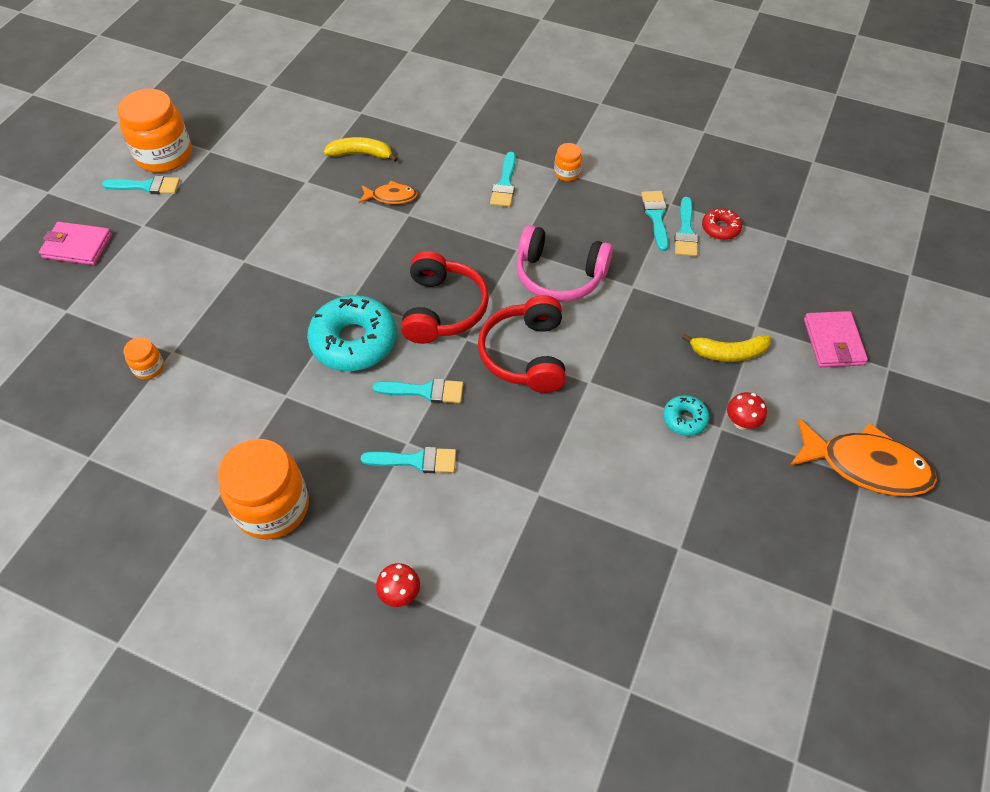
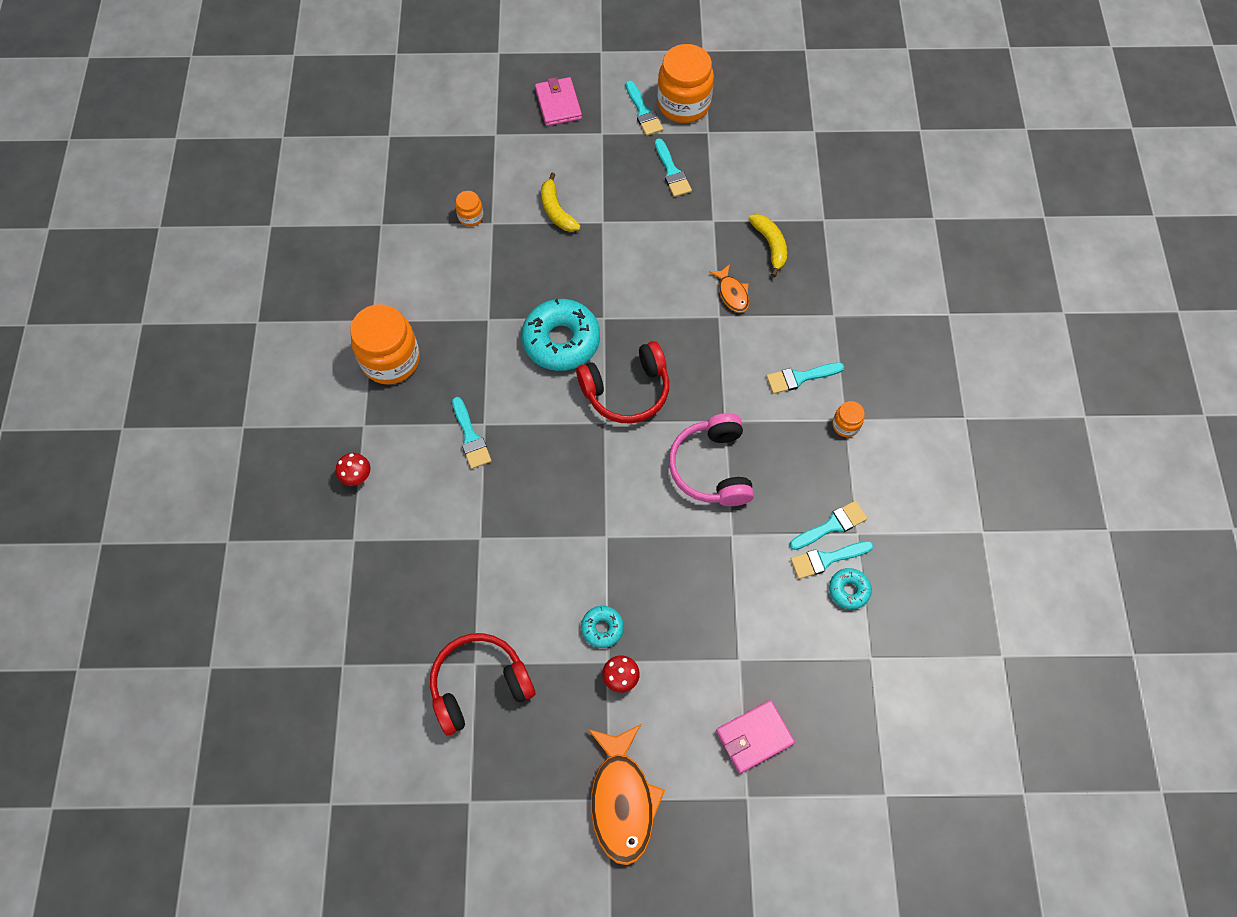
camera: 65 degrees right, 10 degrees up
(424, 391) = (537, 414): turquoise brush -> turquoise brush (672, 172)
(526, 355) = (610, 475): red headphones -> red headphones (479, 685)
(720, 228) = (849, 590): red donut -> turquoise donut
(728, 353) = (693, 643): yellow banana -> yellow banana (556, 211)

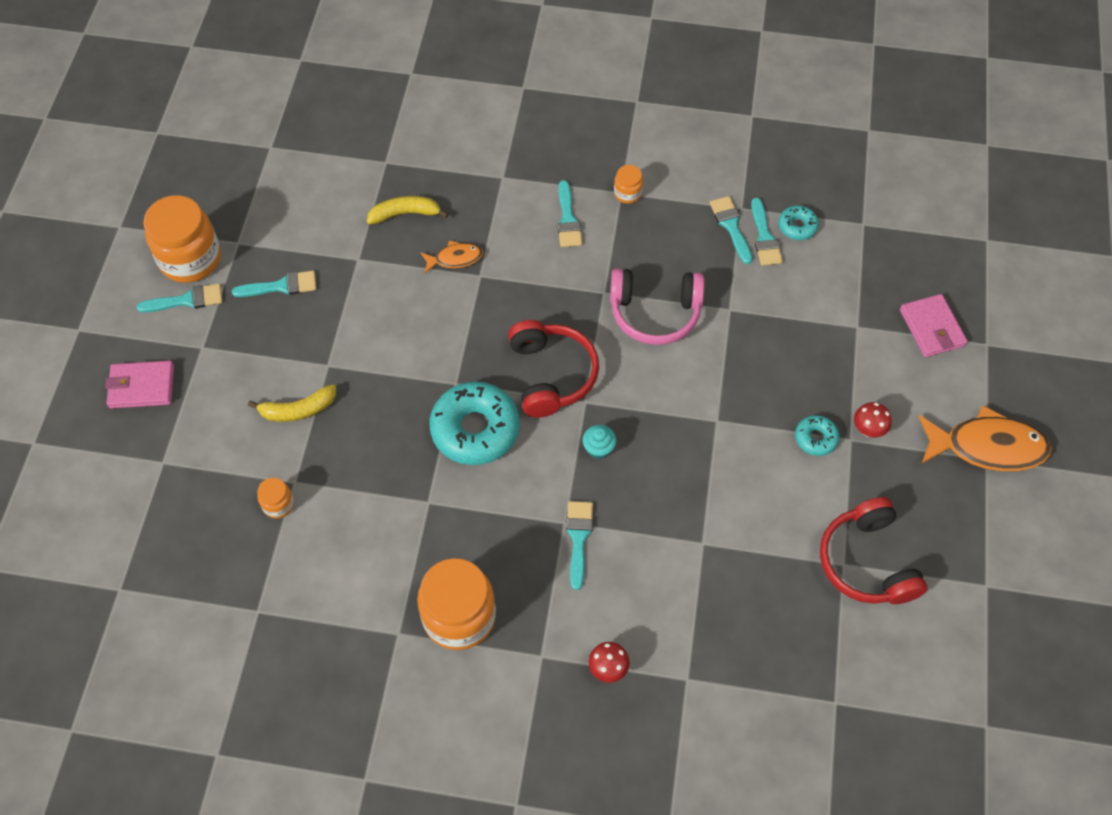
camera: 80 degrees left, 5 degrees down
(470, 437) = (578, 538): turquoise brush -> turquoise brush turned 75 degrees counterclockwise
(559, 440) = (598, 448): none -> turquoise cupcake

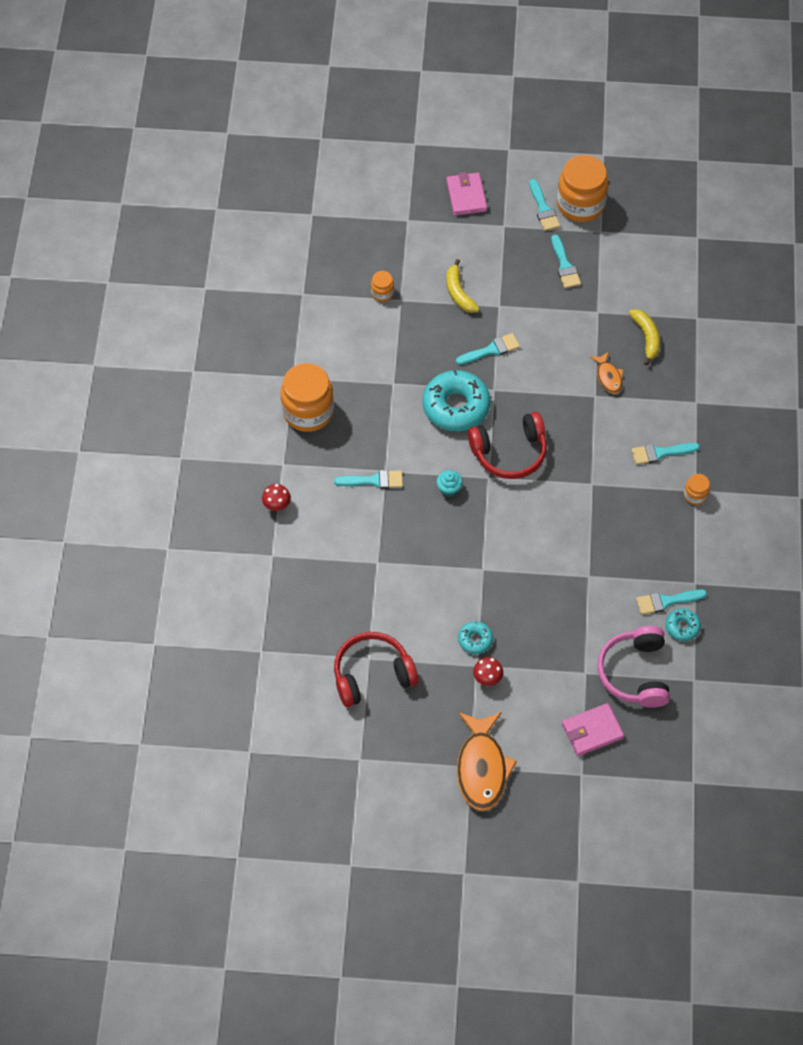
camera: 85 degrees right, 0 degrees up
(655, 313) = (577, 521): pink headphones -> pink headphones (635, 673)
(731, 226) = (673, 575): turquoise brush -> turquoise brush (491, 350)

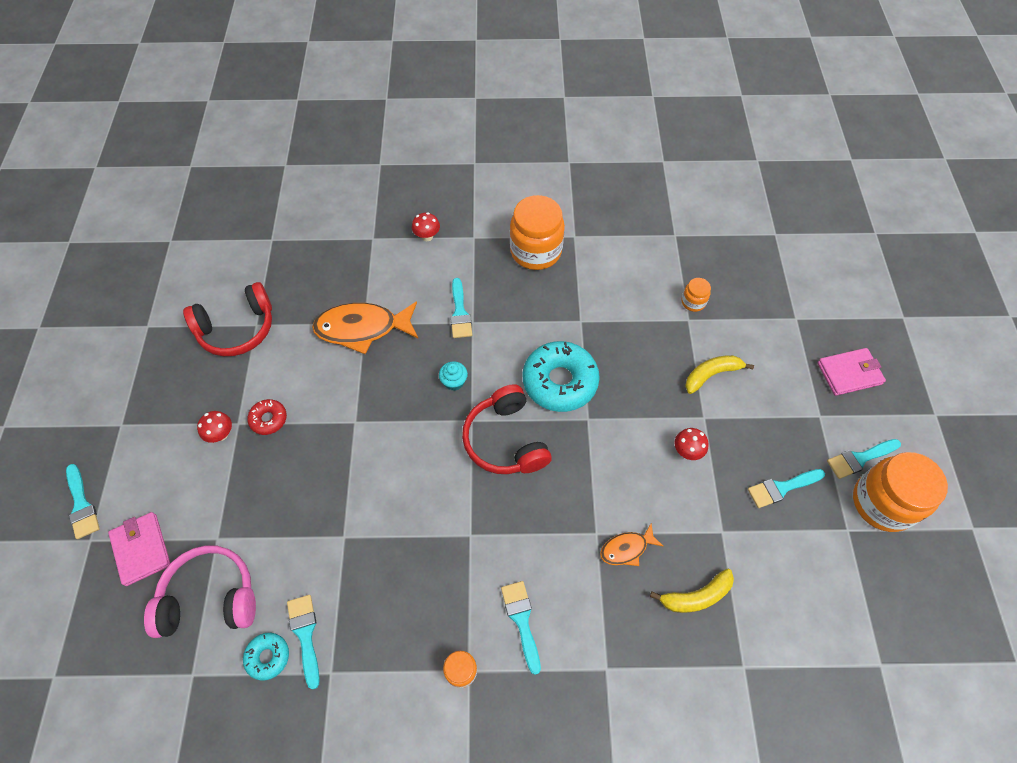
camera: 85 degrees right, 0 degrees up
(372, 675) = (237, 329): red headphones -> red headphones turned 90 degrees clockwise
(475, 640) = (268, 419): turquoise donut -> red donut
(482, 768) = (117, 435): orange fish -> orange fish (362, 328)
(491, 350) = (641, 412): turquoise brush -> turquoise brush (81, 505)
(529, 323) = (687, 451): none -> red mushroom

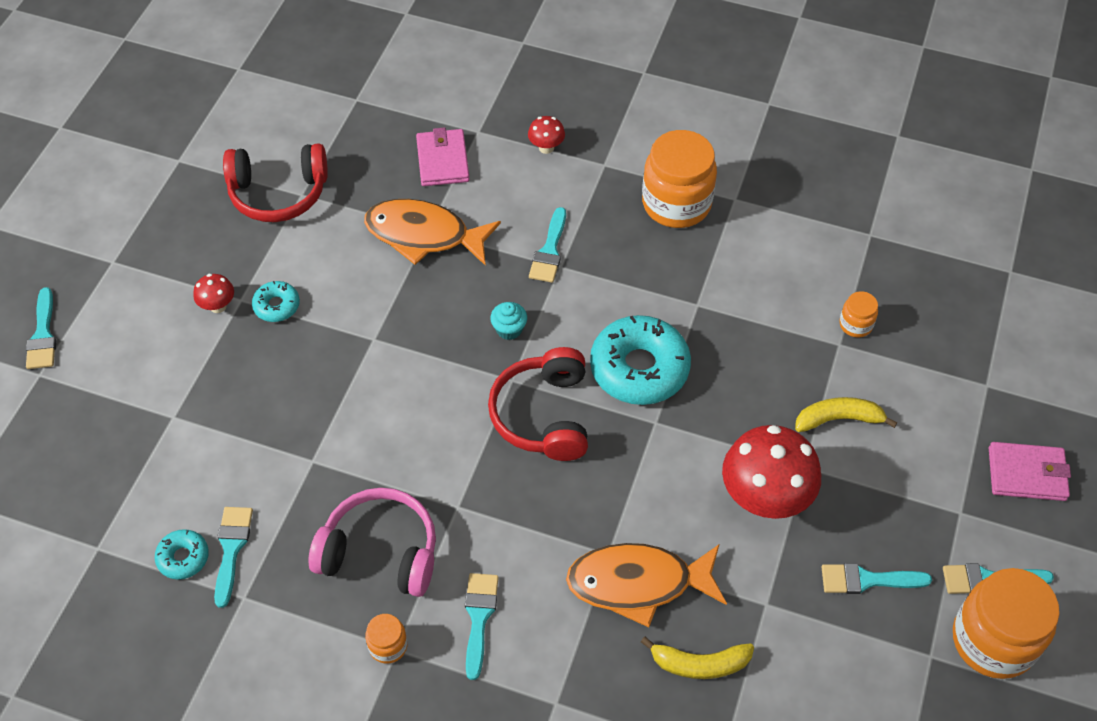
camera: 20 degrees right, 5 degrees down
(141, 549) = (89, 402): pink wallet -> pink wallet (443, 160)
(210, 598) = (144, 476): pink headphones -> pink headphones (380, 552)
(268, 419) = (277, 306): red donut -> turquoise donut
(626, 549) = (638, 583): orange fish -> orange fish, size x1.93
(687, 451) = (764, 499): red mushroom -> red mushroom, size x2.19

